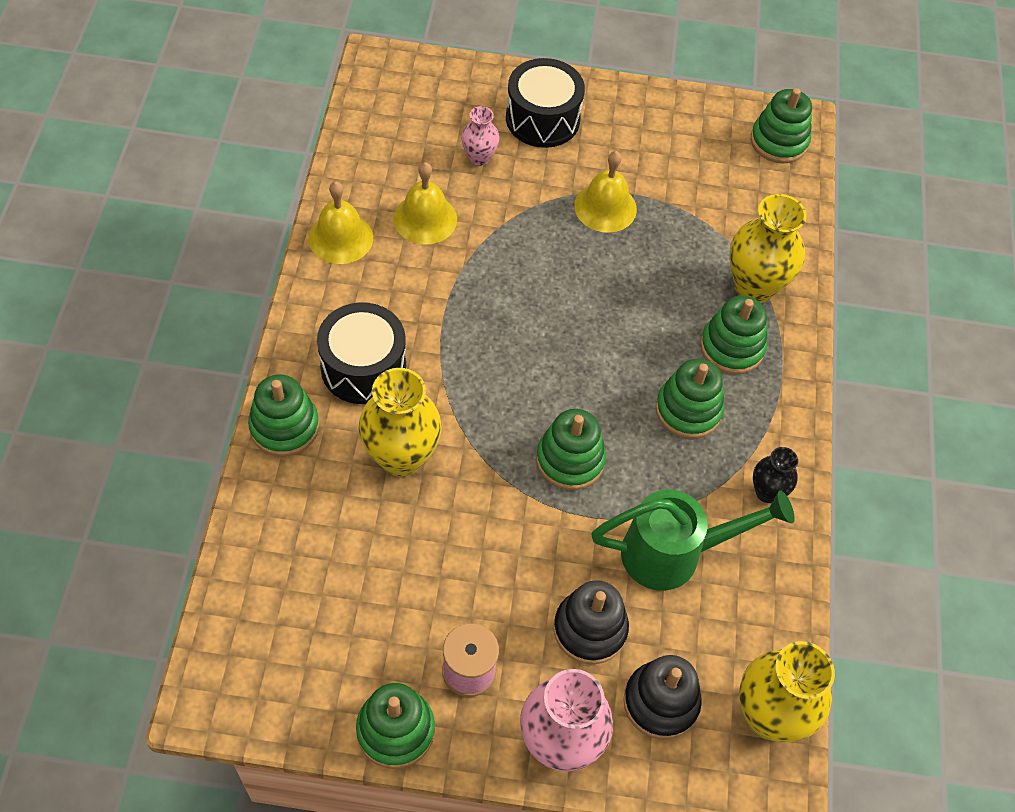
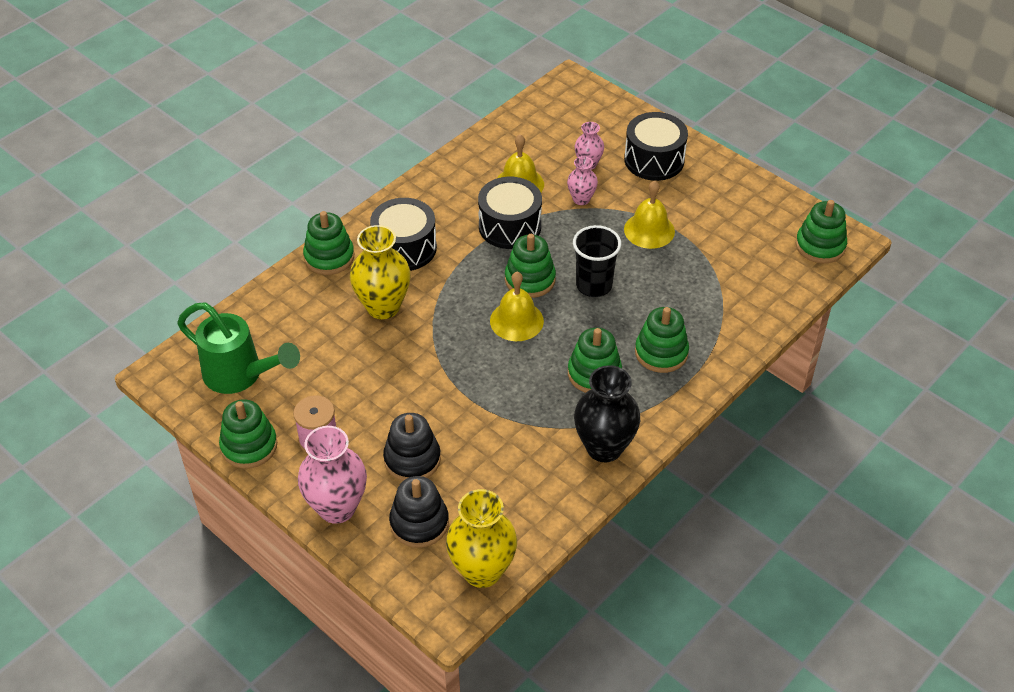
camera: 40 degrees right, 10 degrees down
(340, 238) = (455, 171): yellow bell -> yellow bell (516, 321)
(458, 278) = (509, 226): none -> black drum
(506, 205) = (581, 199): none -> pink vase
(570, 460) = (487, 361): green stacking toy -> green stacking toy (530, 279)
(603, 304) = (594, 285): none -> black cup
(675, 553) = (507, 448): green watering can -> green watering can (241, 375)
(754, 287) = (713, 325): yellow vase -> none
(767, 492) = (604, 447): black vase -> black vase, size x1.83

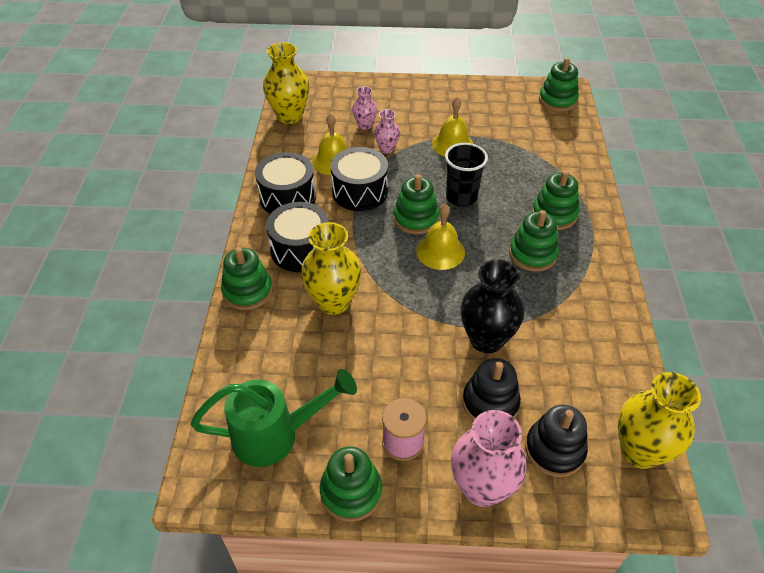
camera: 40 degrees left, 0 degrees up
(529, 117) = (289, 116): none -> yellow vase
(604, 447) = (600, 299): black vase -> black vase (486, 339)
(654, 160) = (403, 102): black drum -> black drum (287, 197)

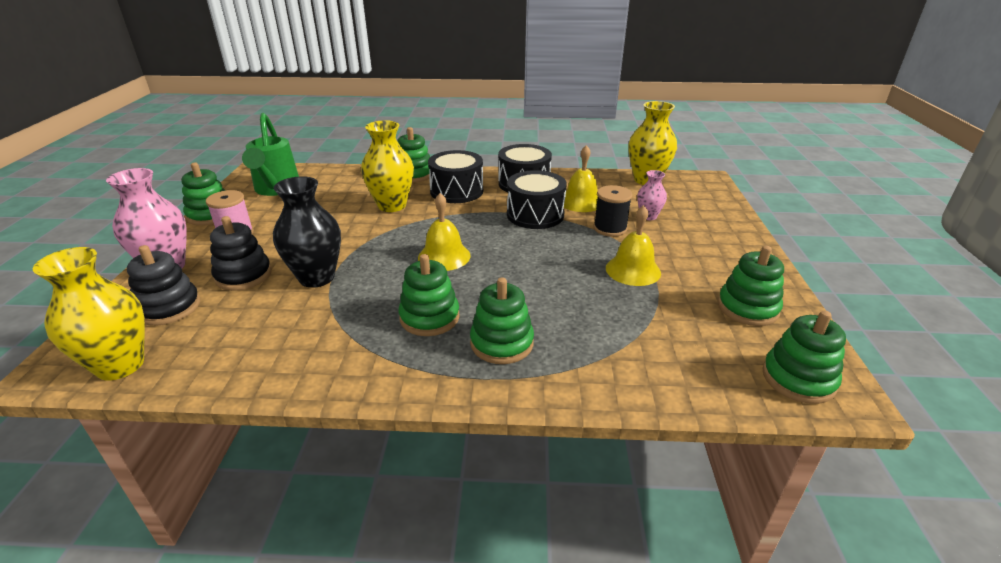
camera: 90 degrees right, 15 degrees down
(386, 149) = (610, 228): pink vase -> black spool
(416, 218) = (495, 243): green stacking toy -> green stacking toy (747, 308)
(461, 197) = (531, 272): black cup -> none

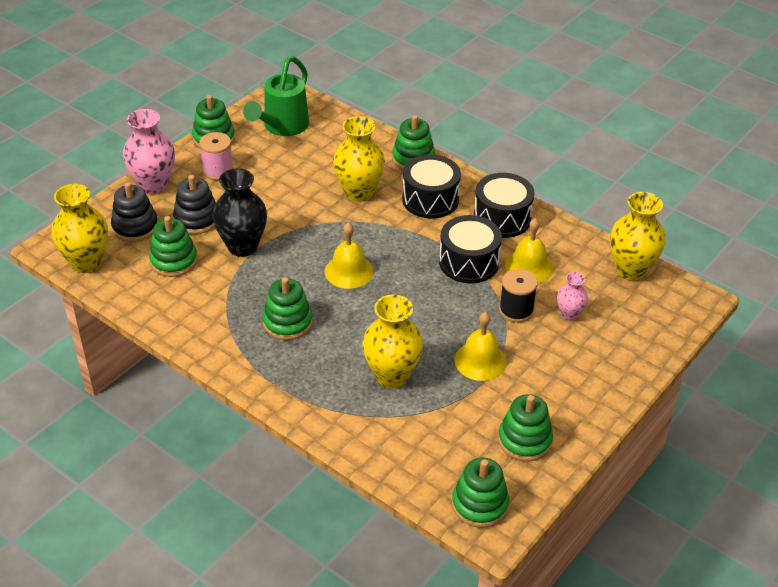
camera: 35 degrees right, 10 degrees up
(501, 343) = (314, 368): green stacking toy -> green stacking toy (173, 261)
(579, 314) = (392, 375): none -> yellow vase

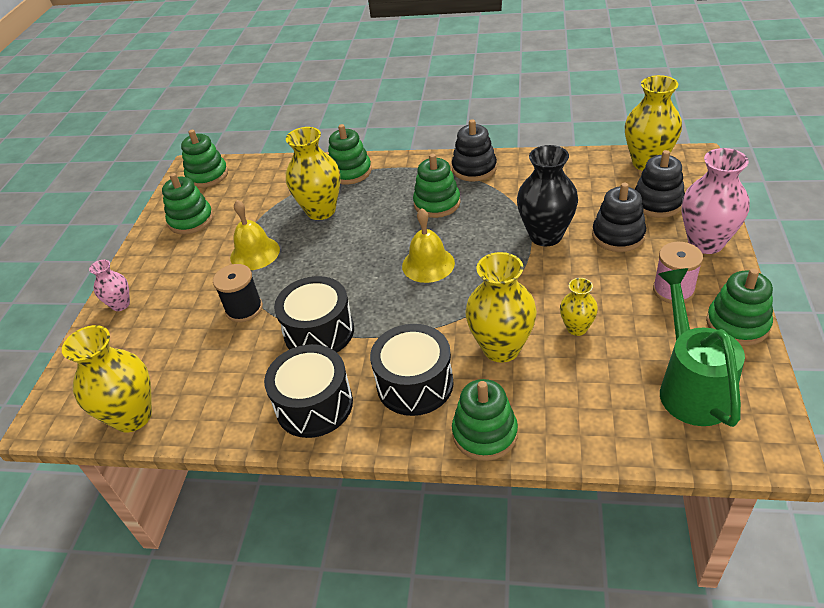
camera: 155 degrees right, 0 degrees up
(173, 261) = (584, 197): green stacking toy -> green stacking toy (350, 172)
(218, 341) = (474, 168): none -> black stacking toy
(302, 180) = (577, 328): none -> yellow vase
(529, 266) = (252, 360): yellow bell -> none
(569, 314) = (188, 331): pink vase -> pink vase (120, 305)

